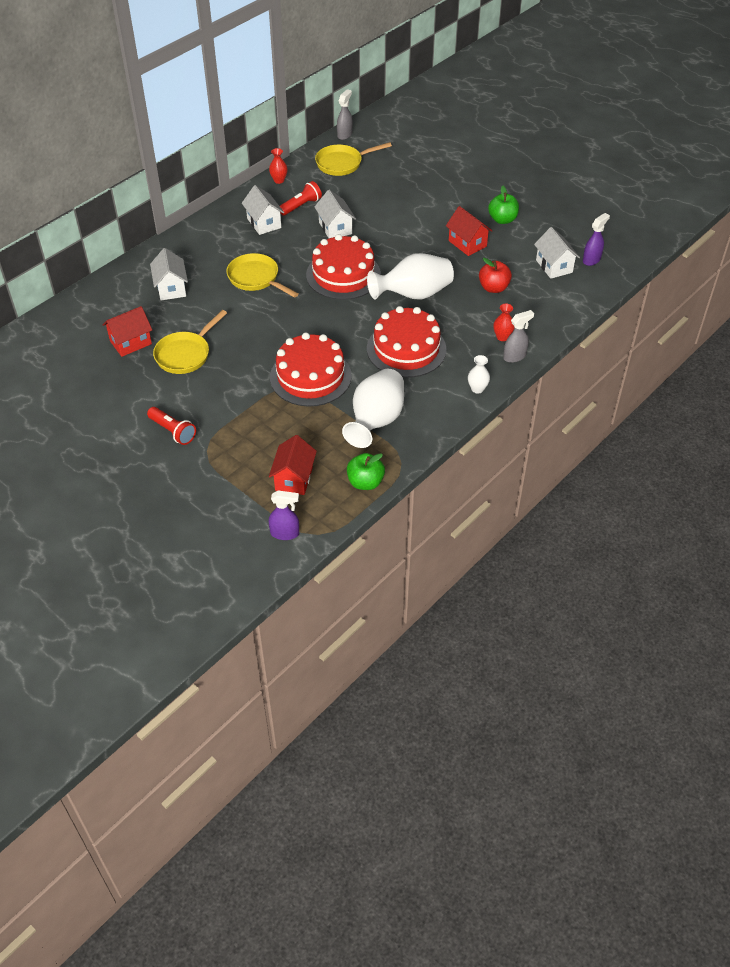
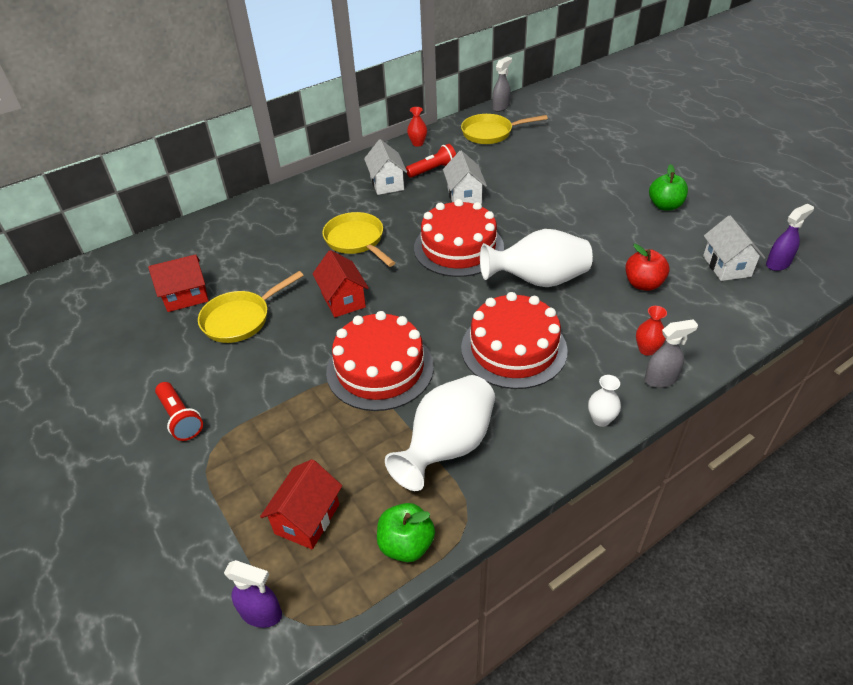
camera: 15 degrees right, 5 degrees down
(171, 288) = (259, 241): white house -> none
(467, 243) = (617, 228): red house -> red house (343, 300)

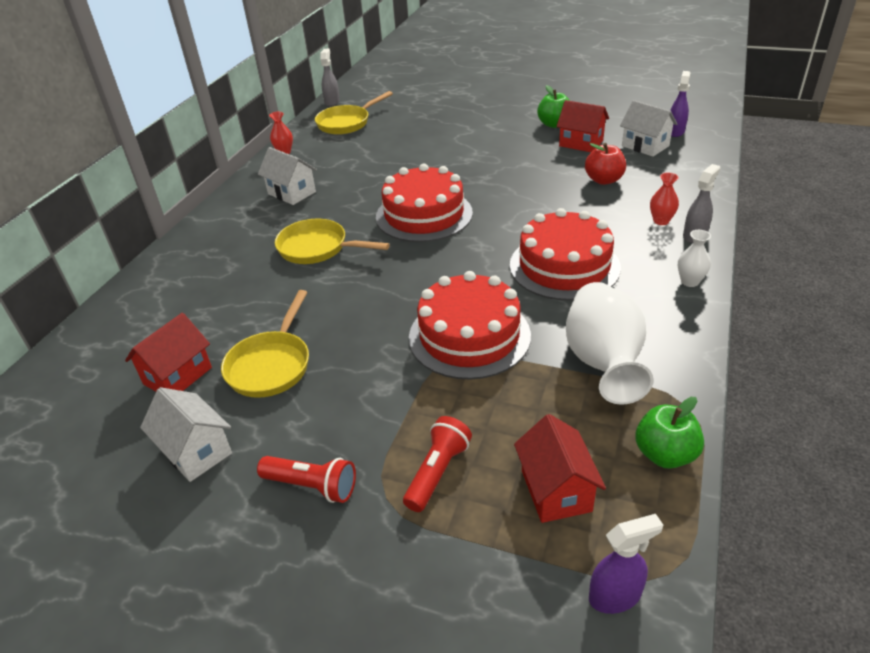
camera: 35 degrees left, 5 degrees down
(343, 300) = (364, 300): red house -> red house (581, 143)
(433, 170) = (326, 167): red flashlight -> red flashlight (437, 472)
(464, 196) = (380, 176): white house -> white house (196, 451)
(538, 280) = (522, 211): white vase -> none

